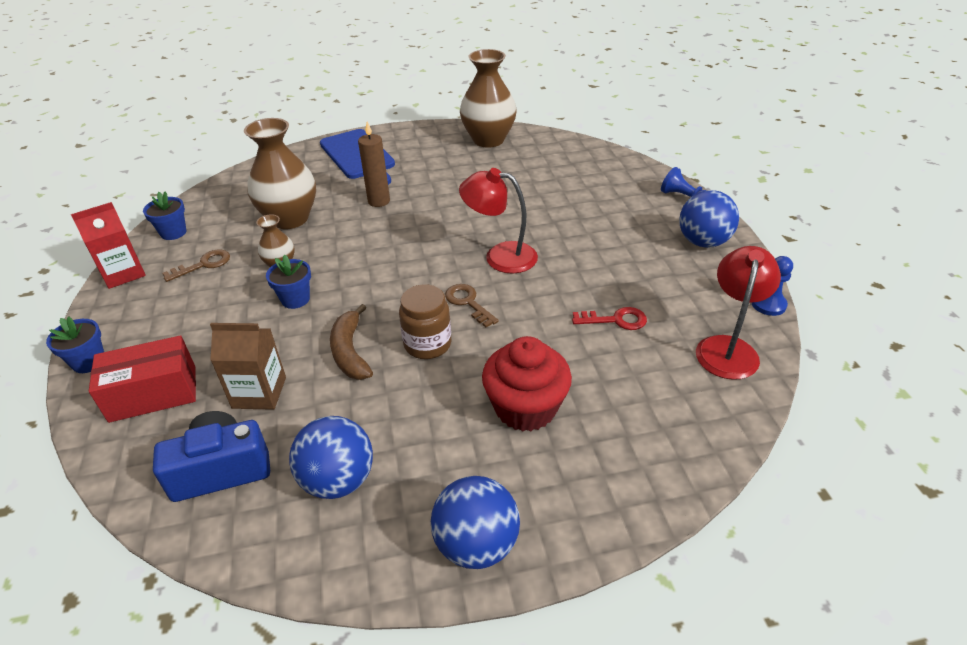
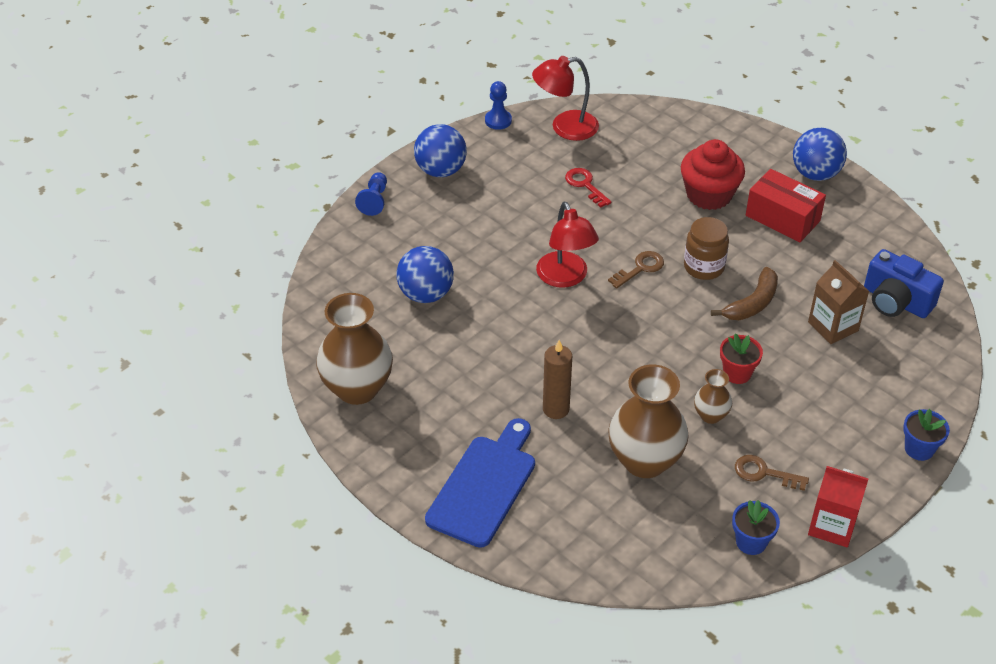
camera: 125 degrees left, 5 degrees up
(153, 393) = (895, 383): red box -> red box (782, 218)
(295, 299) = (737, 373): blue flower pot -> red flower pot
(338, 480) = (843, 246): blue ball -> blue ball (426, 294)
(468, 303) = (640, 268): brown key -> brown key turned 150 degrees counterclockwise

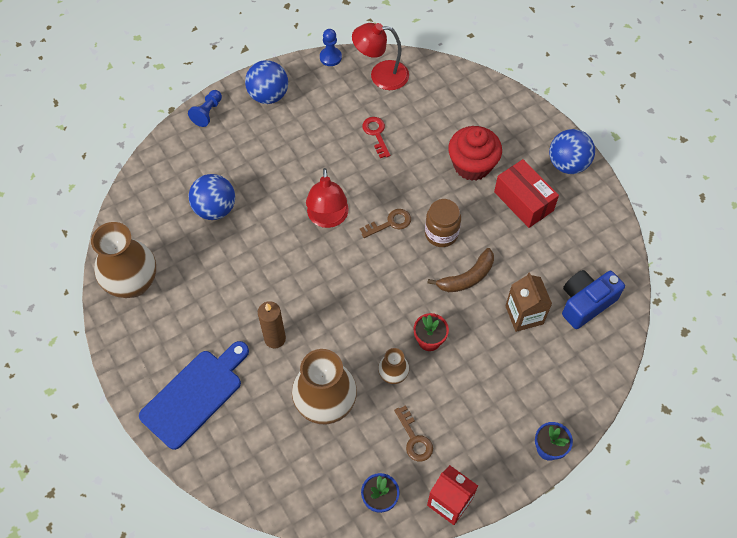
camera: 15 degrees right, 15 degrees up
(764, 473) = (414, 439): brown key -> brown key turned 150 degrees counterclockwise
(896, 301) = (585, 303): blue camera -> blue camera turned 90 degrees clockwise

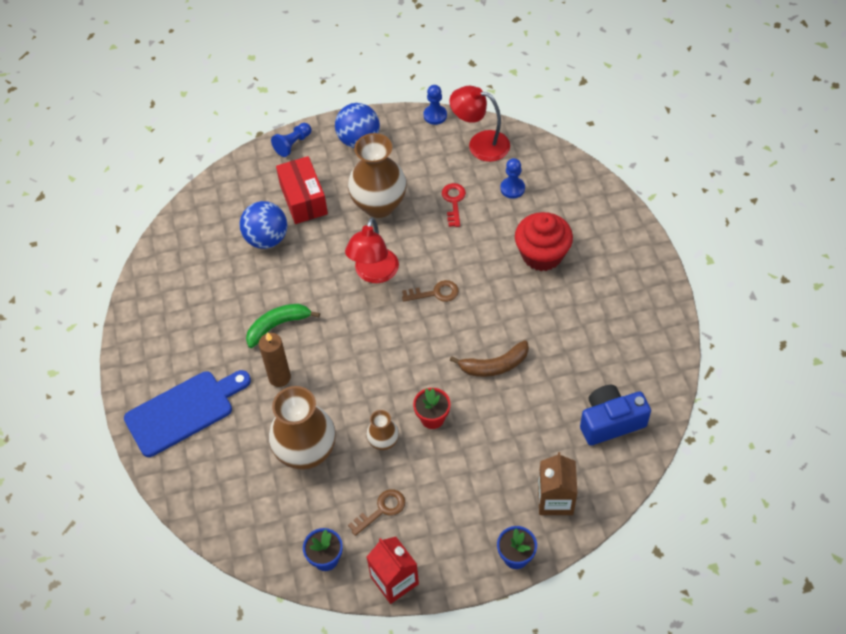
camera: 20 degrees right, 5 degrees down
(133, 283) = (163, 291): brown vase -> brown vase (379, 205)
(255, 290) = (277, 326): none -> green banana
(414, 439) = (382, 510): brown key -> brown key turned 120 degrees counterclockwise
(424, 110) = (512, 188): none -> blue pawn
(441, 233) = (484, 316): brown jar -> none
(523, 201) = (583, 303): red box -> red box (303, 199)
(524, 315) = (540, 417): brown carton -> brown carton (555, 499)
(567, 164) = (645, 276): blue ball -> none

